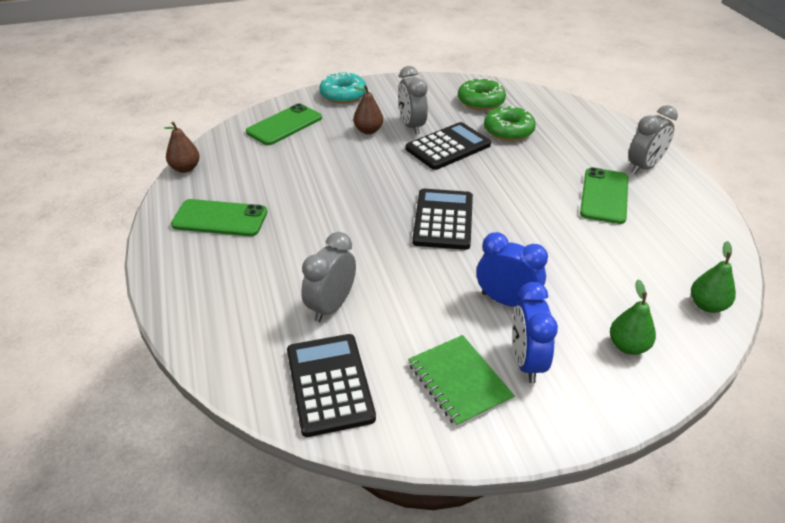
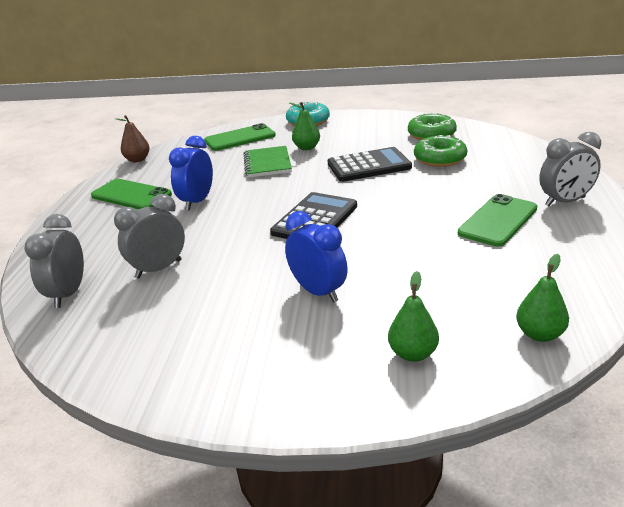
camera: 25 degrees right, 10 degrees down
(329, 384) = (104, 326): black calculator -> none
(368, 130) = (307, 148): brown pear -> green pear
(411, 126) = (348, 148): grey clock -> grey clock (68, 294)
(459, 382) = (215, 348): green notebook -> green notebook (267, 163)
(526, 362) = (293, 345): blue clock -> blue clock (197, 201)

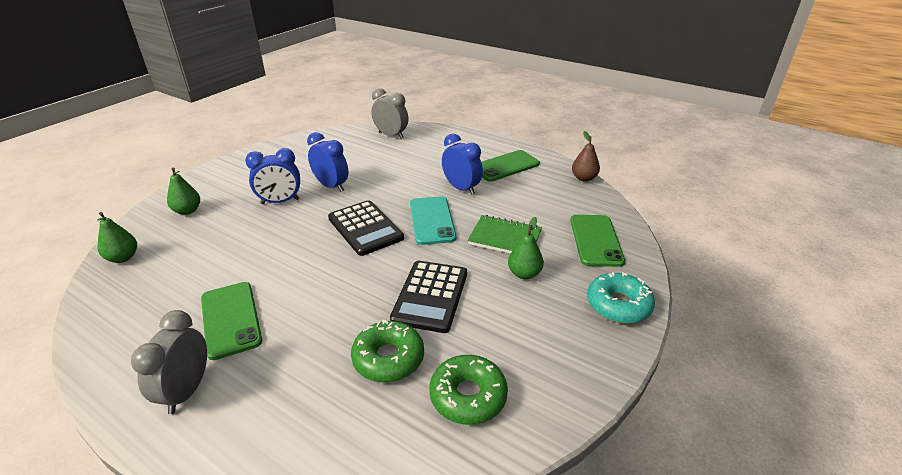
camera: 115 degrees right, 5 degrees up
(159, 269) = (381, 160): grey clock -> none
(252, 274) = (331, 186): none -> blue clock
(270, 196) = (432, 220): none -> turquoise phone

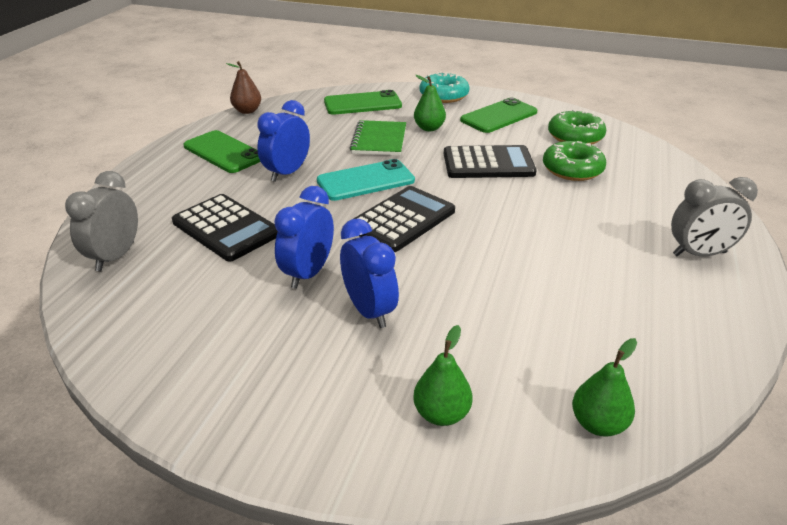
camera: 105 degrees left, 0 degrees up
(230, 319) = (608, 263): green phone -> green phone (499, 116)
(399, 164) = (226, 228): none -> black calculator

